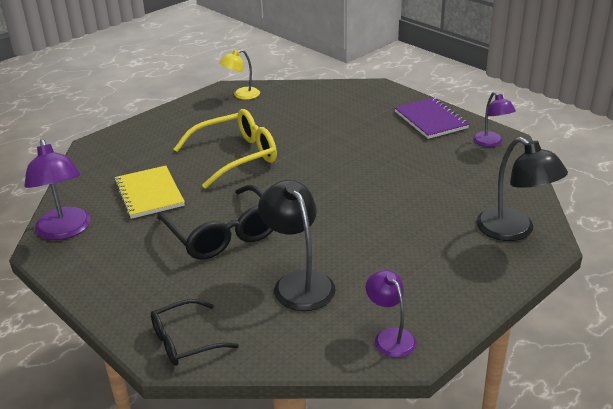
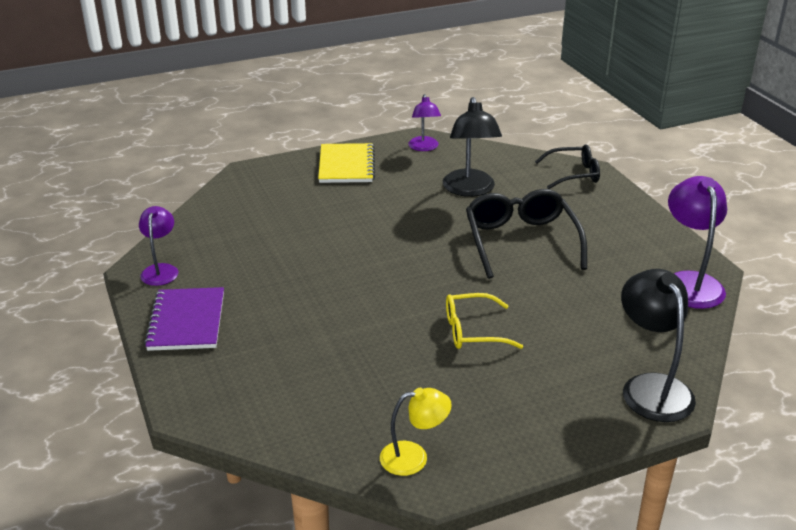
camera: 160 degrees left, 0 degrees up
(149, 194) = (593, 304): yellow notebook -> yellow notebook (346, 165)
(236, 156) = (473, 331): yellow glasses -> yellow glasses, size x0.62
(514, 231) = (259, 185): black lamp -> black lamp (651, 387)

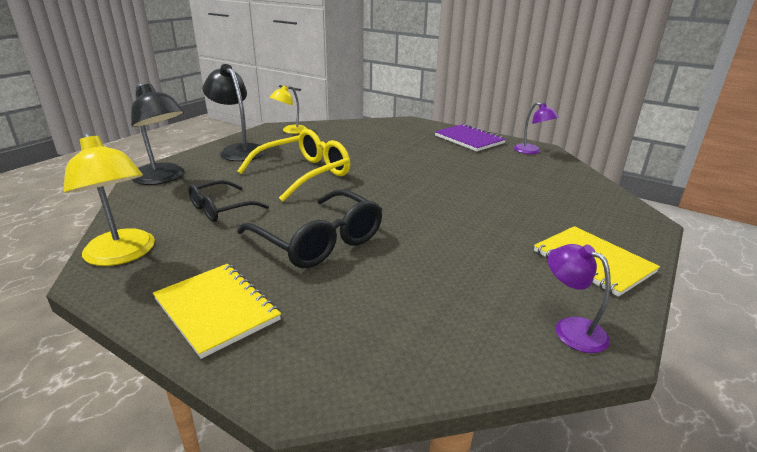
camera: 145 degrees right, 5 degrees down
(470, 190) = (429, 281): black lamp -> black lamp (238, 150)
(473, 331) = (304, 174): yellow glasses -> yellow glasses, size x1.61
(574, 174) = (319, 370): black glasses -> black glasses (221, 209)
(620, 218) = (217, 309): none -> yellow notebook
(689, 282) = (123, 255): purple lamp -> yellow lamp

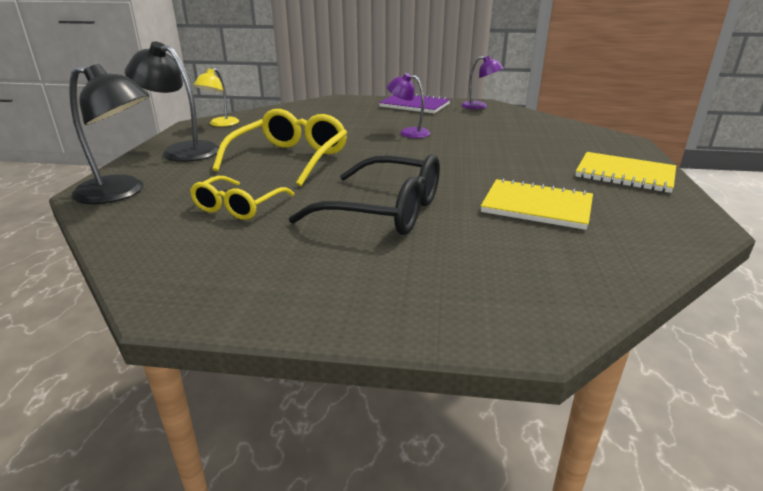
camera: 25 degrees left, 0 degrees up
(123, 255) = (175, 275): yellow lamp -> none
(217, 309) = (361, 293): yellow notebook -> yellow notebook (537, 206)
(221, 209) = (238, 207): black glasses -> yellow glasses
(570, 329) = (668, 222): purple lamp -> purple lamp (408, 132)

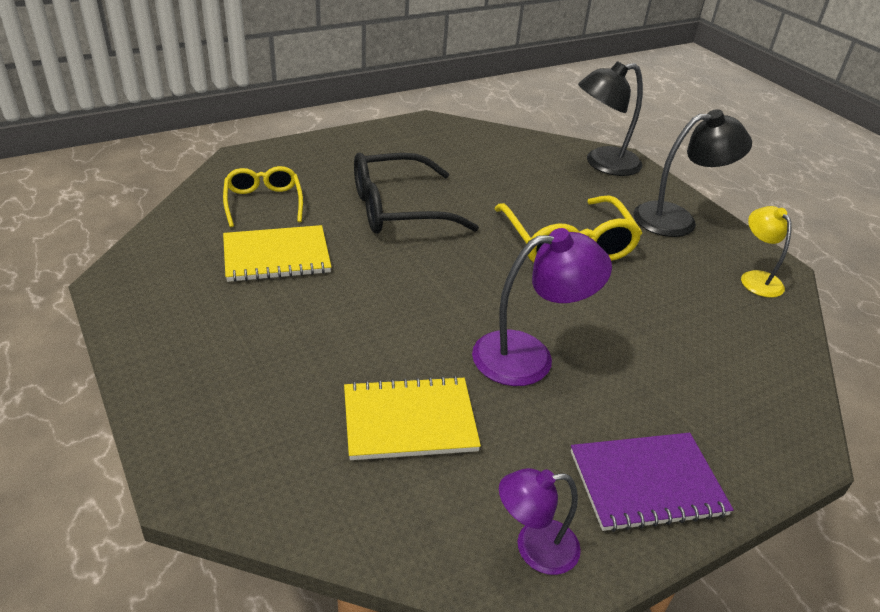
camera: 140 degrees right, 10 degrees up
(238, 207) = (504, 179): yellow glasses -> yellow glasses (263, 202)
(408, 132) = (529, 356): purple lamp -> purple lamp, size x1.61
(624, 174) = (191, 352): yellow notebook -> yellow notebook (409, 420)

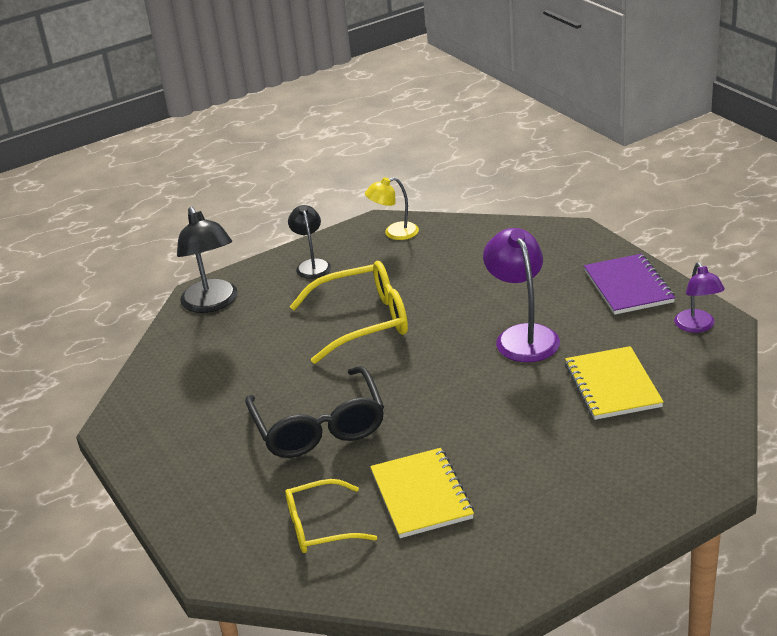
camera: 85 degrees left, 5 degrees down
(677, 219) = (312, 265): black lamp -> black lamp, size x0.62

